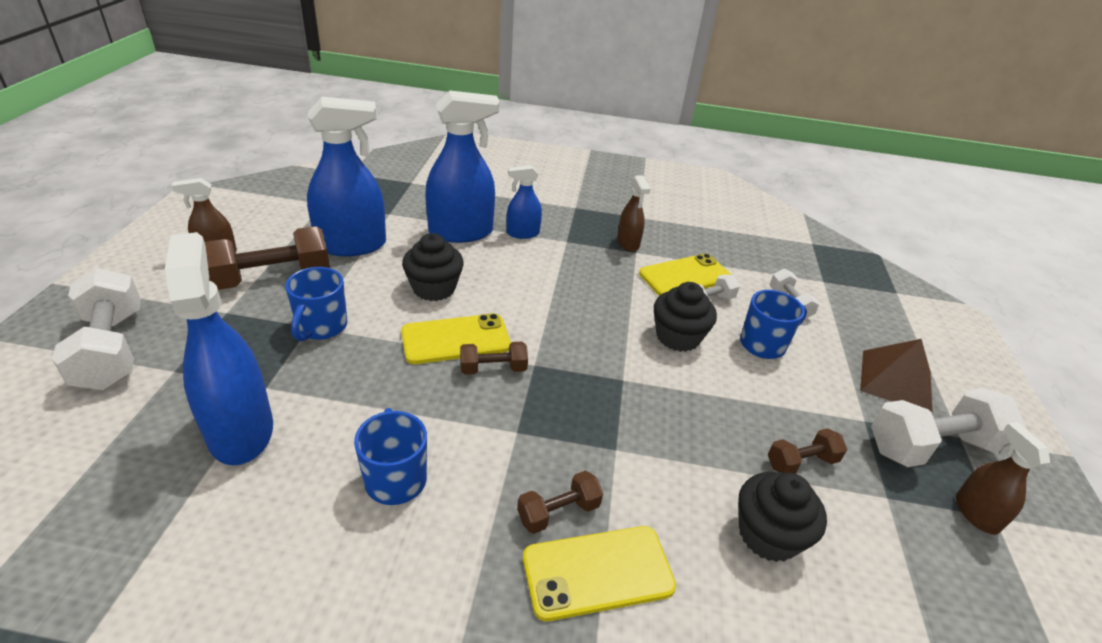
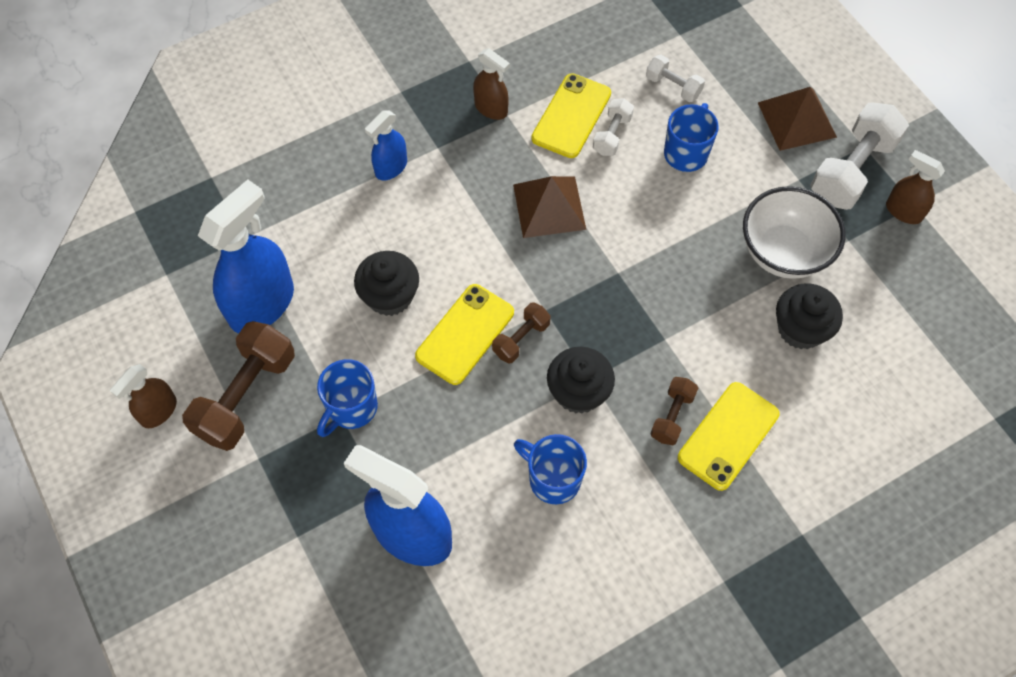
camera: 35 degrees left, 25 degrees up
(111, 349) = (222, 562): white dumbbell -> none
(321, 327) = (351, 408): blue mug -> blue mug turned 60 degrees clockwise
(461, 232) = (337, 210): blue spray bottle -> none
(611, 311) = (549, 206): none -> brown pyramid
(678, 337) = (621, 195): black cupcake -> black cupcake (578, 392)
(801, 462) = (783, 253): brown dumbbell -> white bowl

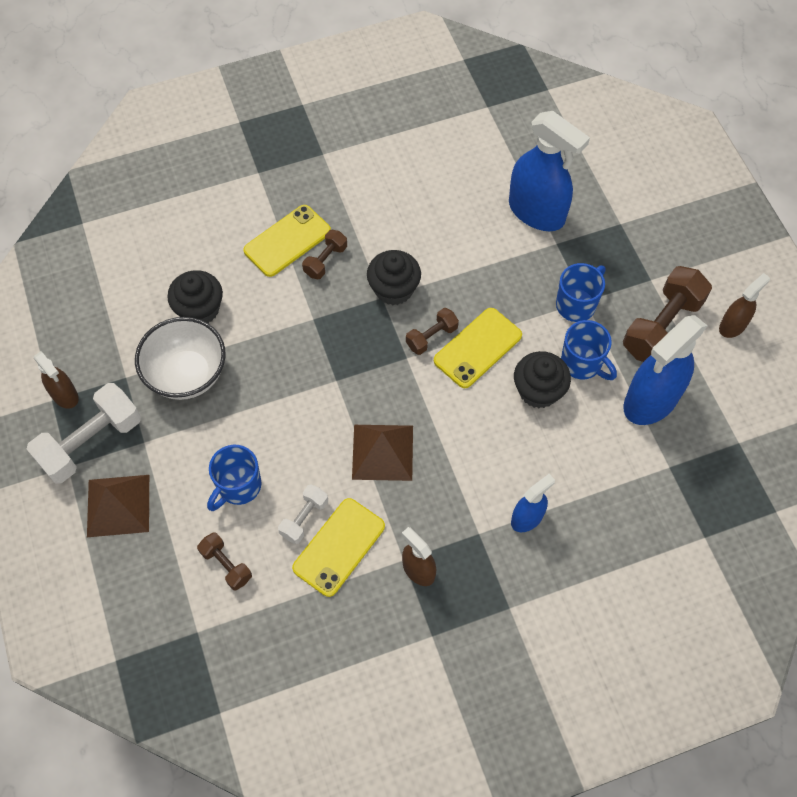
camera: 170 degrees left, 0 degrees up
(553, 479) = (427, 232): blue mug -> blue mug (582, 363)
(673, 86) = (226, 565): white dumbbell -> brown dumbbell

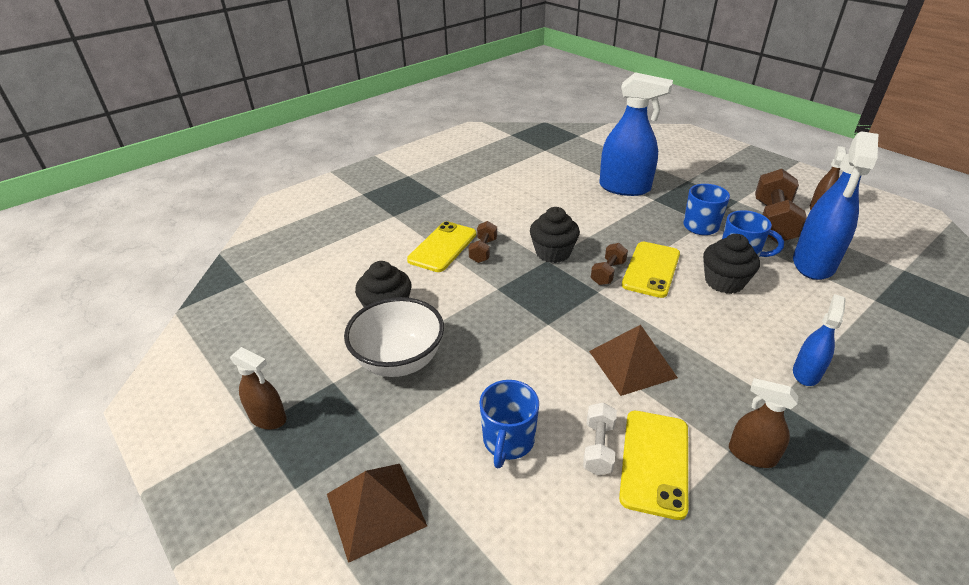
camera: 20 degrees left, 25 degrees down
(91, 442) = (316, 454): white dumbbell -> none
(226, 565) = (542, 529): brown dumbbell -> none

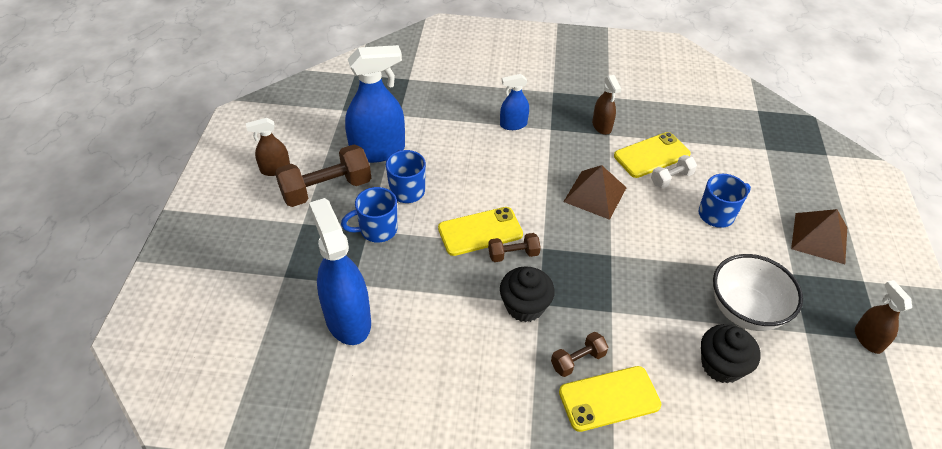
camera: 135 degrees left, 10 degrees up
(724, 282) = (453, 186): black cupcake -> none

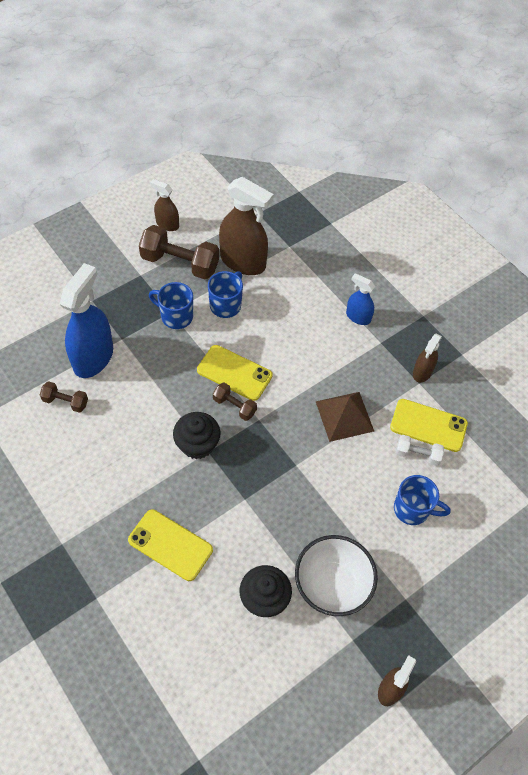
camera: 45 degrees right, 10 degrees up
(378, 151) = (243, 262): blue spray bottle -> brown spray bottle
(577, 360) = (183, 506): brown dumbbell -> brown dumbbell (65, 402)
(819, 238) = (467, 598): brown pyramid -> none

